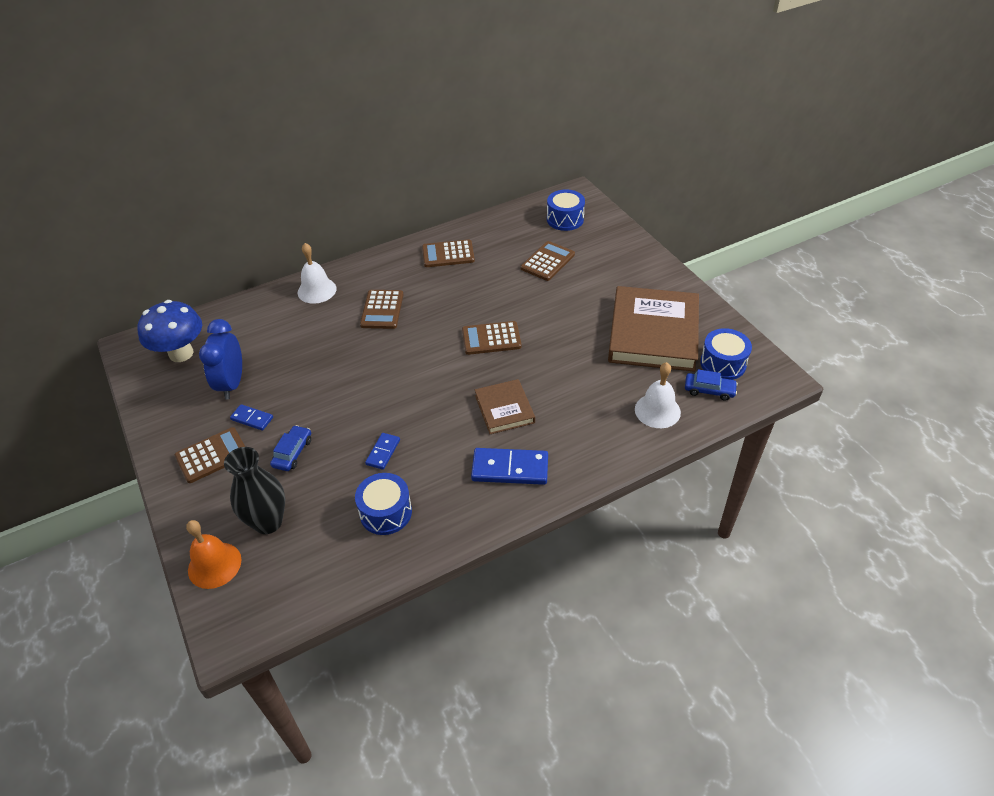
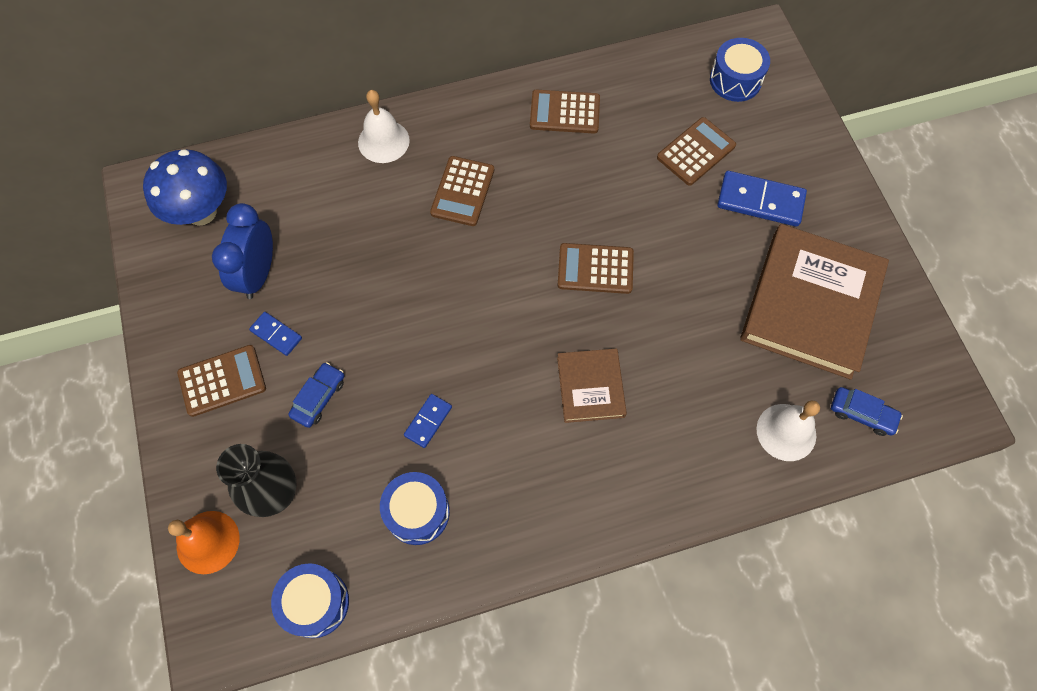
camera: 10 degrees right, 20 degrees up
(510, 469) = (579, 481): blue domino -> blue domino (760, 201)
(723, 363) = (891, 374): blue drum -> blue drum (315, 603)

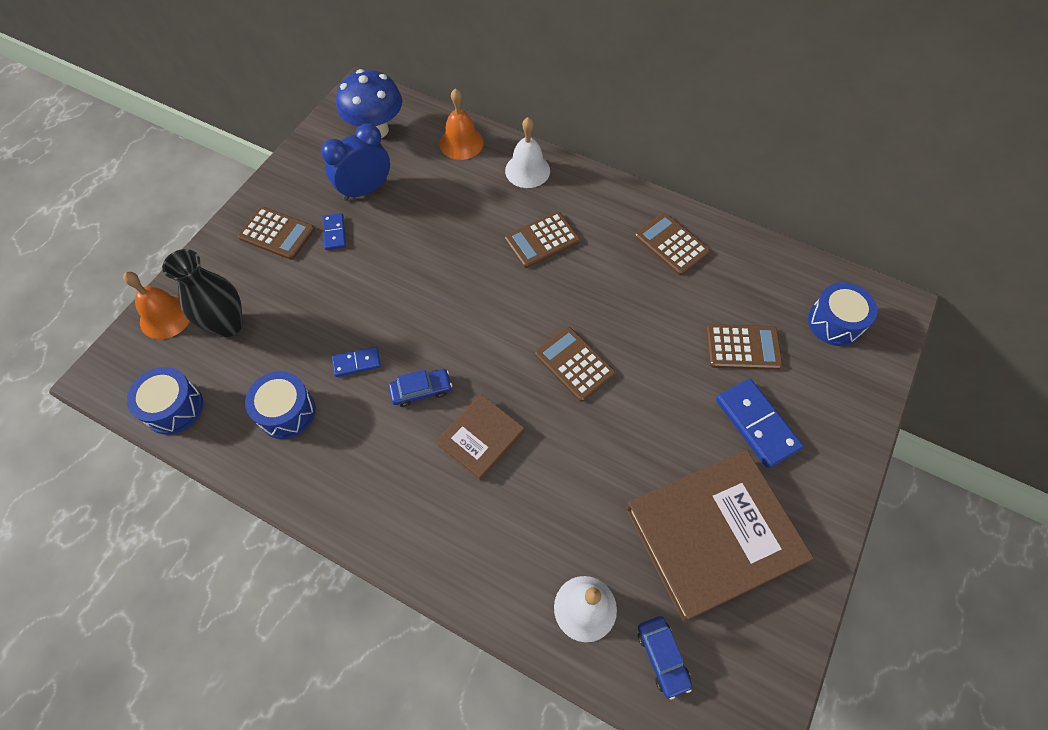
camera: 45 degrees right, 5 degrees down
(297, 162) = (461, 143): none -> orange bell
(319, 398) = (314, 290): blue car -> blue car (421, 390)

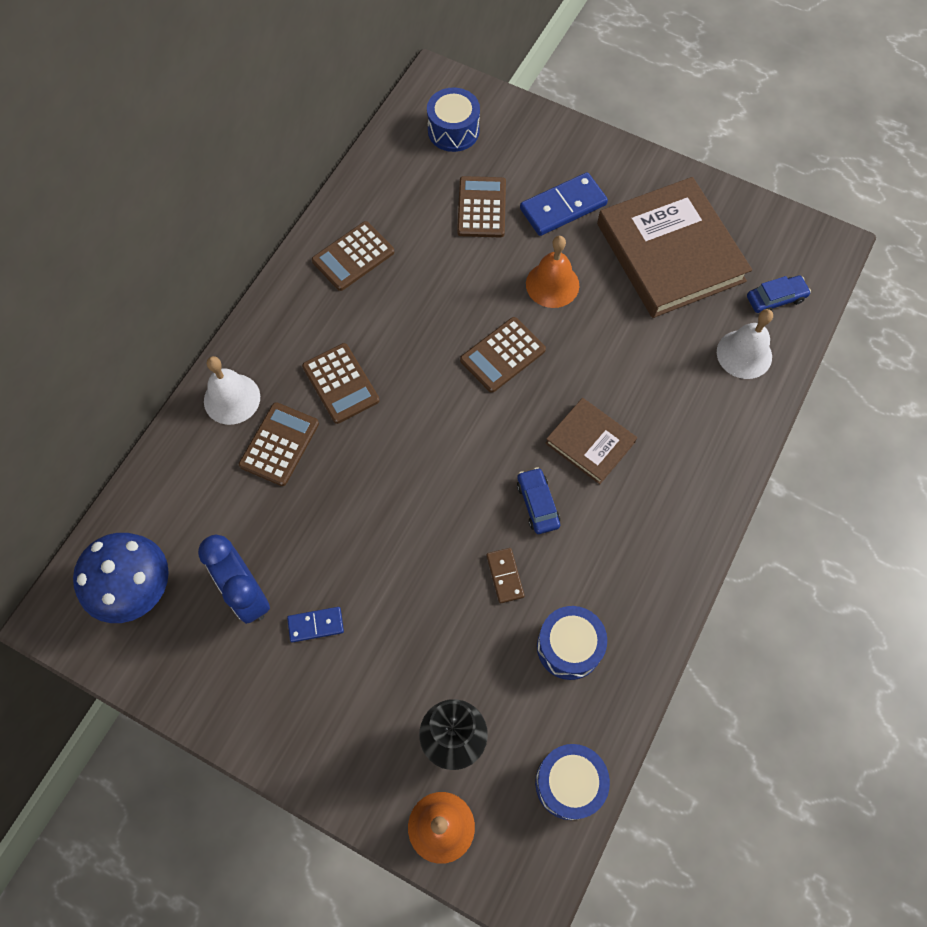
camera: 90 degrees left, 5 degrees up
(277, 233) = (312, 701): brown calculator -> brown calculator (279, 444)
(357, 362) = (505, 576): blue domino -> brown domino
(461, 143) = (176, 477): orange bell -> orange bell (552, 284)

